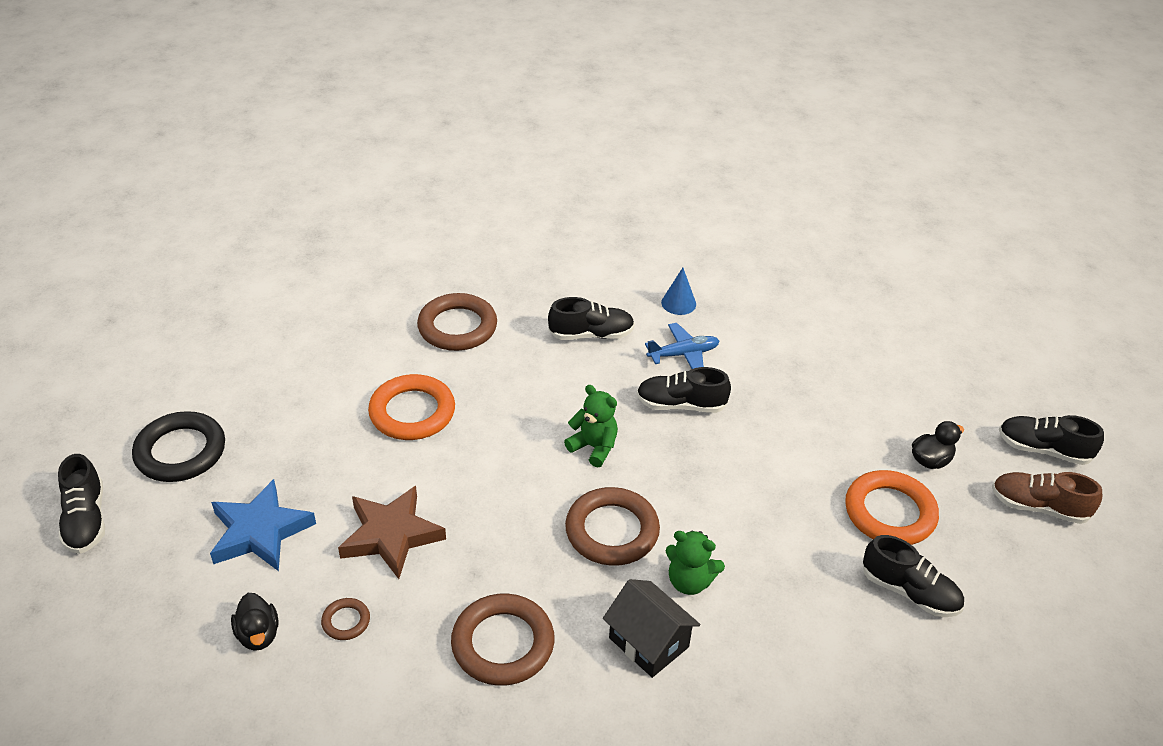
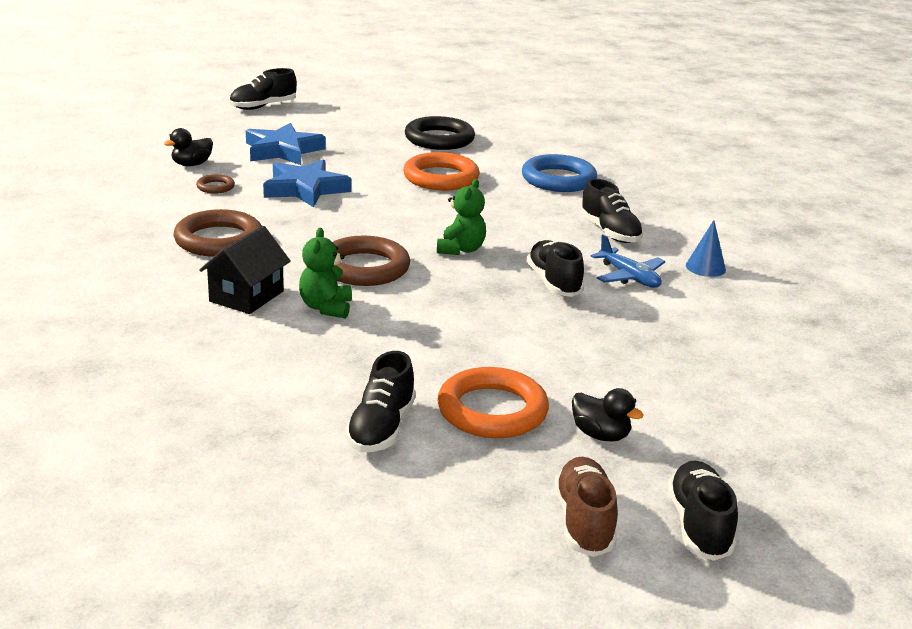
camera: 70 degrees right, 15 degrees down
(180, 452) = (340, 118): black ring -> black ring (439, 139)
(391, 535) = (305, 189): brown star -> blue star
(457, 327) = (558, 179): brown ring -> blue ring

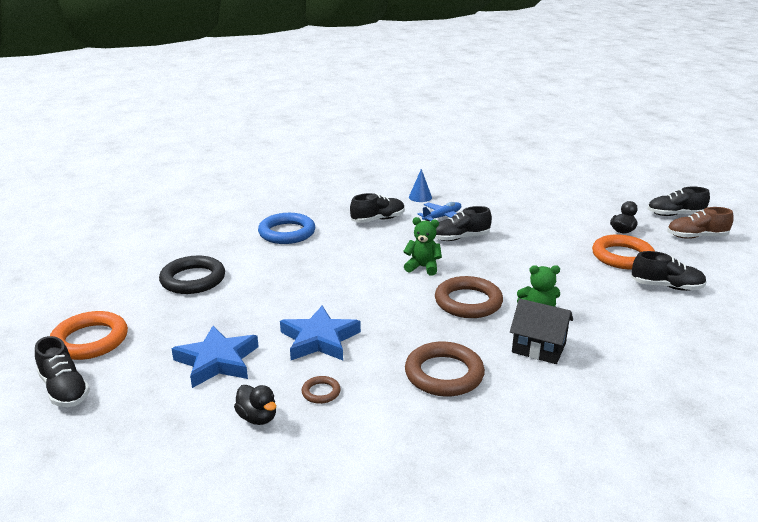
camera: 90 degrees left, 0 degrees up
(441, 178) = (287, 277): orange ring -> orange ring (90, 340)

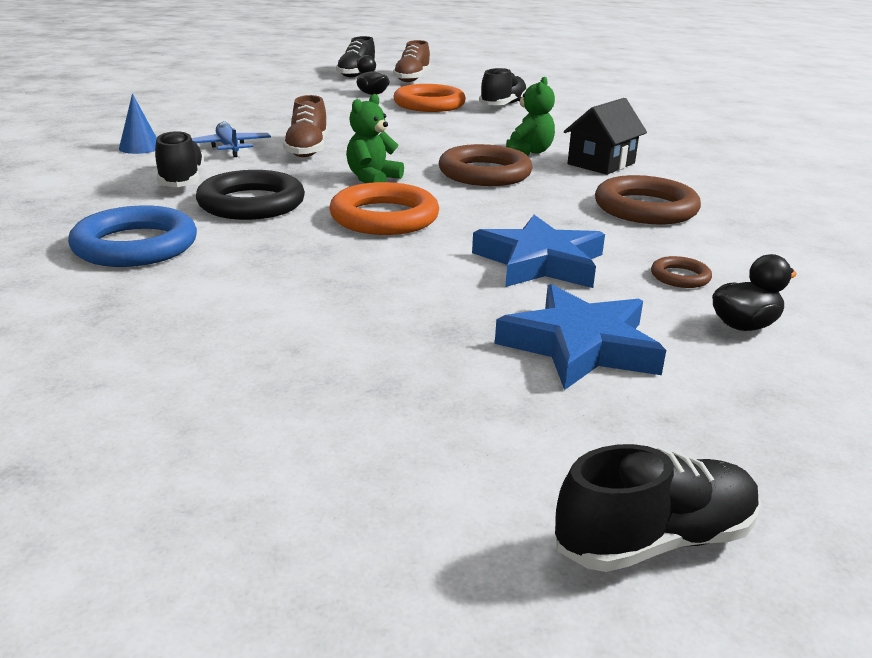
camera: 75 degrees left, 0 degrees up
(90, 340) = (441, 503): orange ring -> orange ring (384, 217)
(193, 279) = (241, 352): black ring -> black ring (251, 203)
(460, 238) = (307, 150): black shoe -> brown shoe

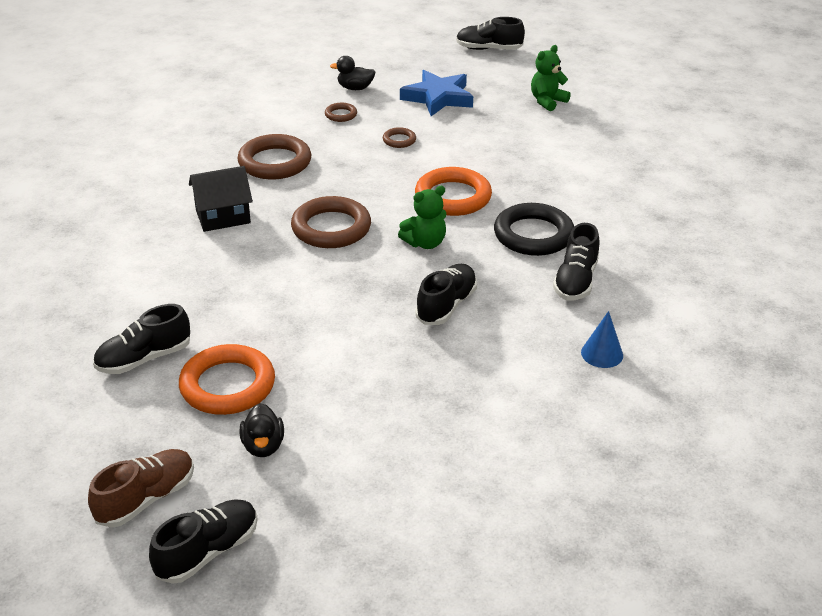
camera: 150 degrees left, 10 degrees up
(135, 246) = (621, 210): blue ring -> none
(229, 147) = (516, 330): blue plane -> none
(307, 150) = (446, 305): brown shoe -> black shoe
(528, 152) = (255, 249): green teddy bear -> green teddy bear (547, 101)
(540, 262) = (399, 140): blue star -> brown ring

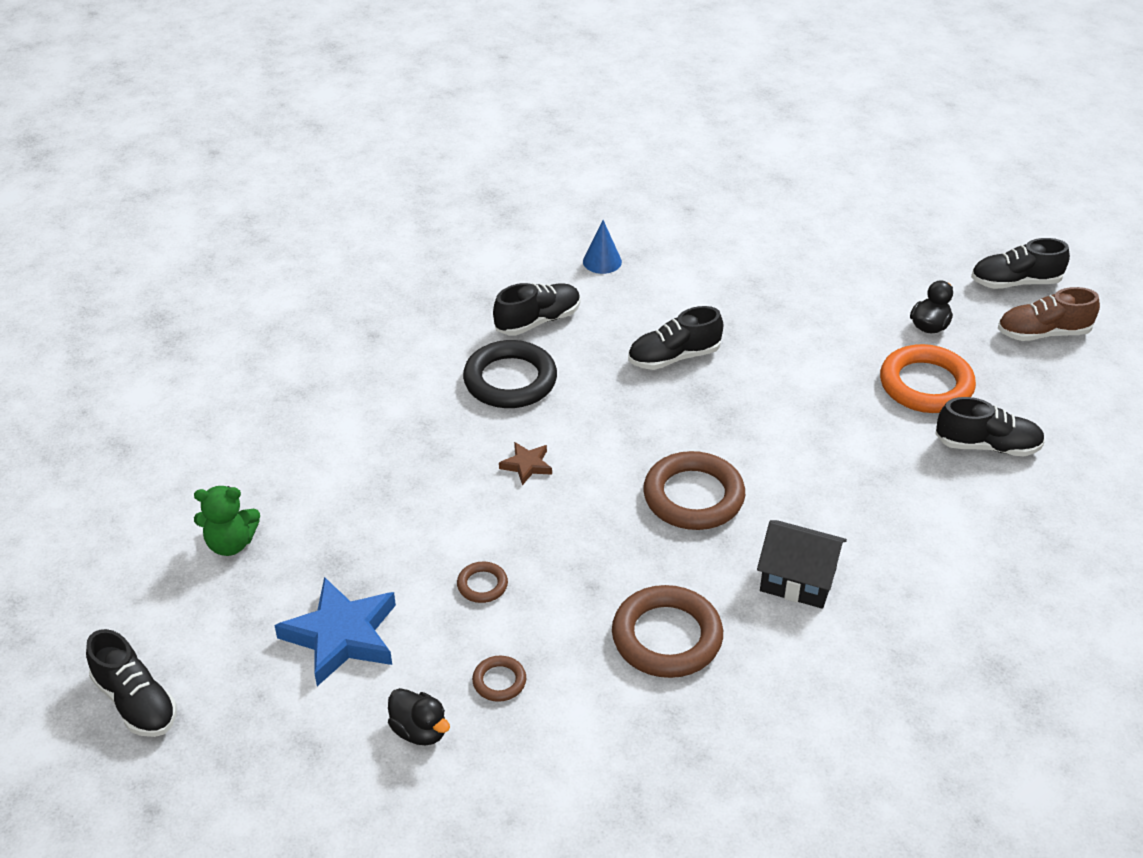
camera: 140 degrees left, 5 degrees up
(425, 243) = (620, 427): green teddy bear -> none
(453, 197) = (527, 465): orange ring -> brown star

